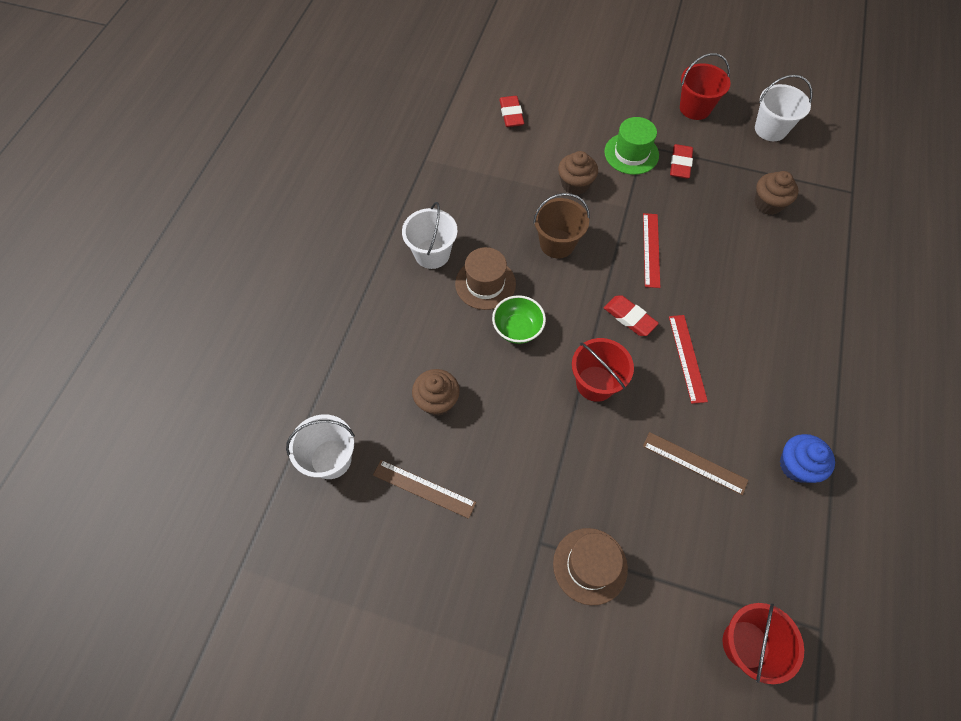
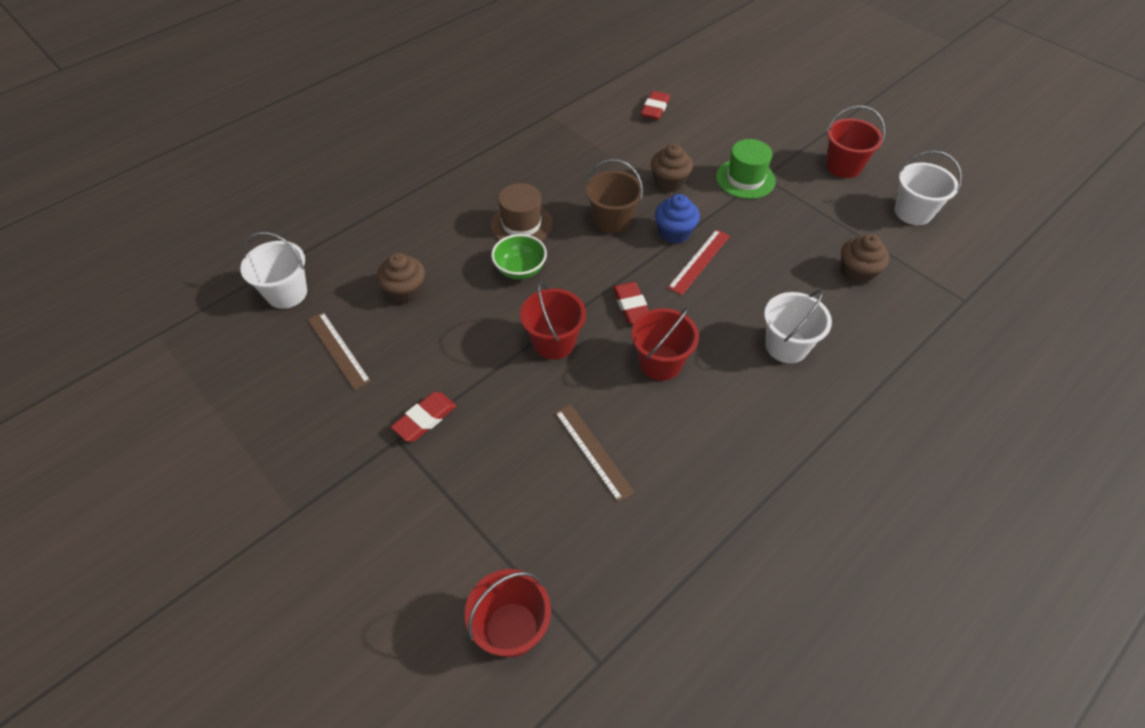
camera: 30 degrees right, 10 degrees down
(432, 254) = (495, 184): white bucket -> white bucket (786, 346)
(590, 566) = (424, 481): brown hat -> none
(680, 164) = (788, 205): red eraser -> red eraser (425, 419)
(687, 358) = (660, 363): red ruler -> red bucket
(796, 465) = (696, 506): blue cupcake -> blue cupcake (674, 233)

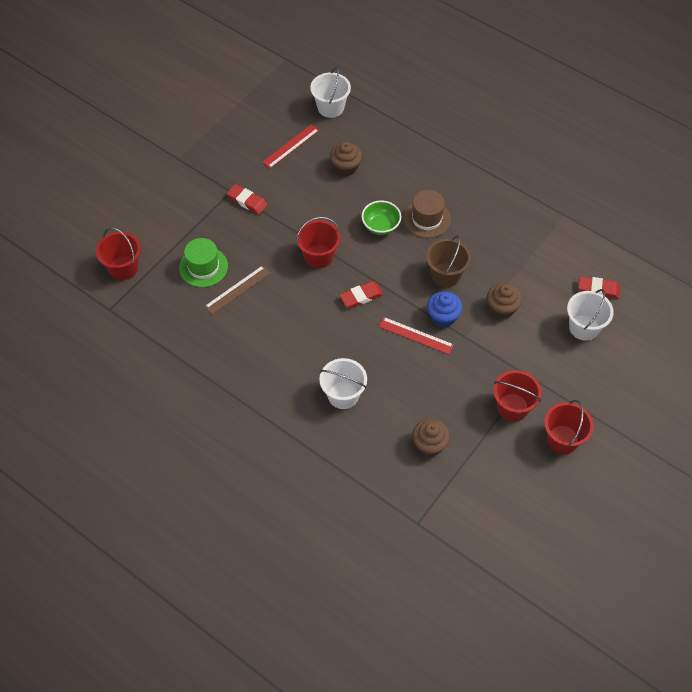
camera: 80 degrees right, 5 degrees up
(338, 350) = (290, 146): brown ruler -> red ruler
(660, 363) = (313, 319): red bucket -> red bucket (512, 407)
(745, 179) = (522, 363): green hat -> green hat (203, 267)
(913, 212) = (515, 493): white bucket -> white bucket (584, 327)

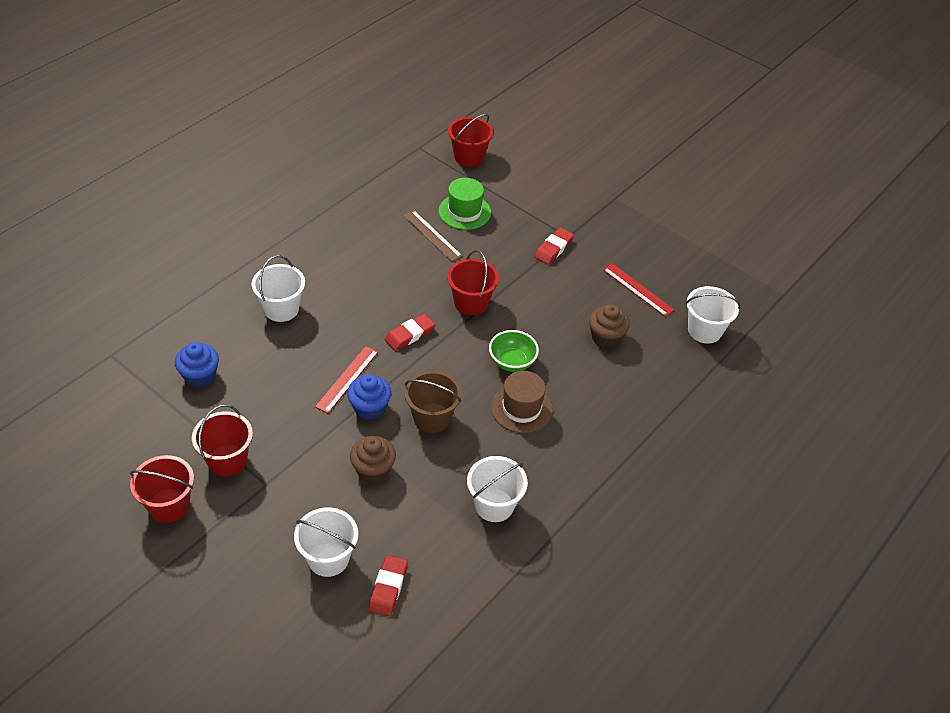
camera: 90 degrees right, 10 degrees down
(361, 296) = (409, 335): red eraser -> red eraser turned 75 degrees clockwise
(429, 445) = (200, 375): brown cupcake -> blue cupcake
(517, 232) = (494, 505): none -> white bucket

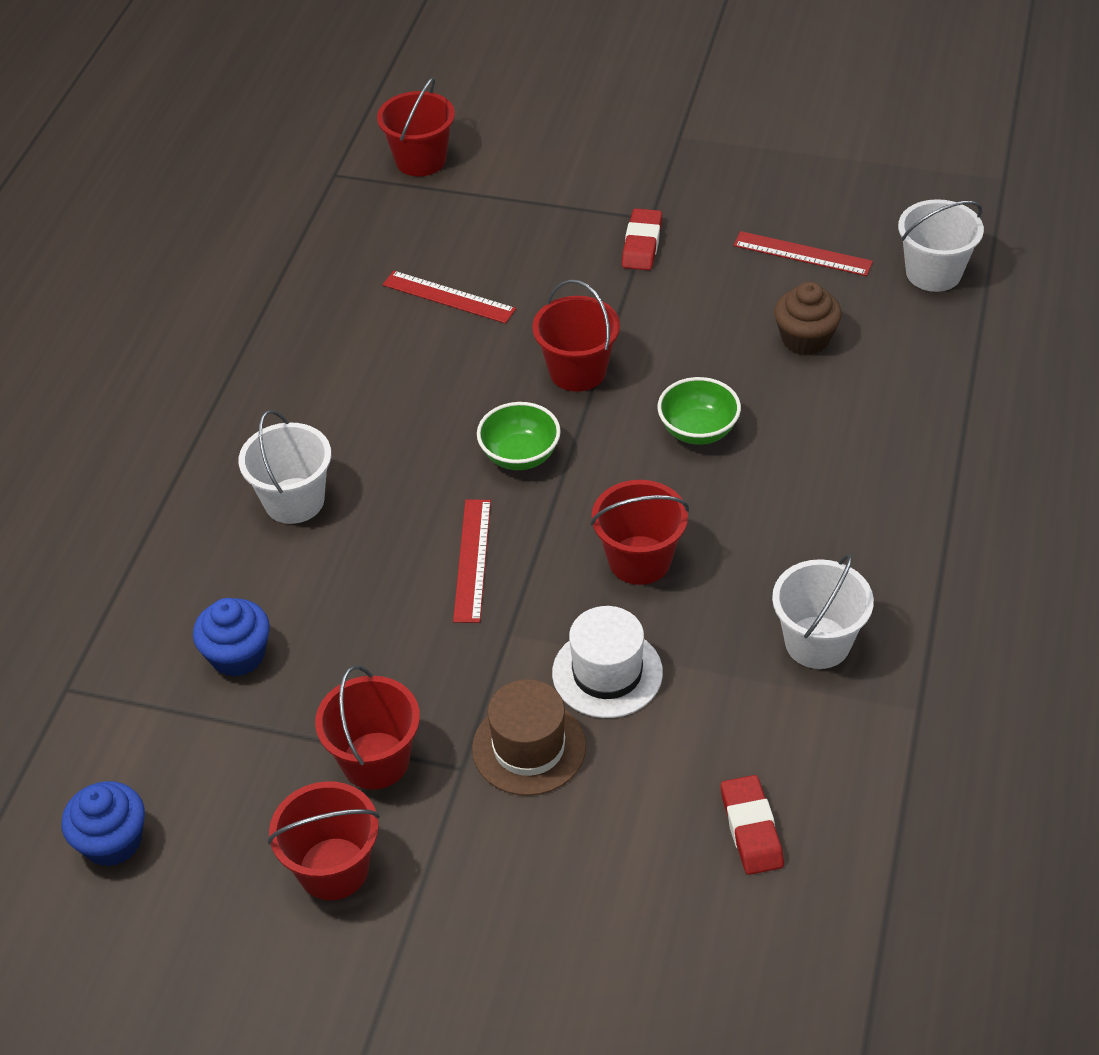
camera: 20 degrees left, 0 degrees up
(328, 558) = (634, 829): white bucket -> none
(369, 407) = (537, 586): blue cupcake -> blue cupcake (112, 841)
(373, 469) = (607, 673): brown cupcake -> white hat
(409, 335) = (520, 455): red eraser -> green bowl
(432, 235) = (448, 297): brown ruler -> red ruler
(432, 418) = (639, 560): brown bucket -> red bucket
(464, 212) = (472, 243): green hat -> none
(521, 408) = (758, 490): brown hat -> brown hat (529, 747)

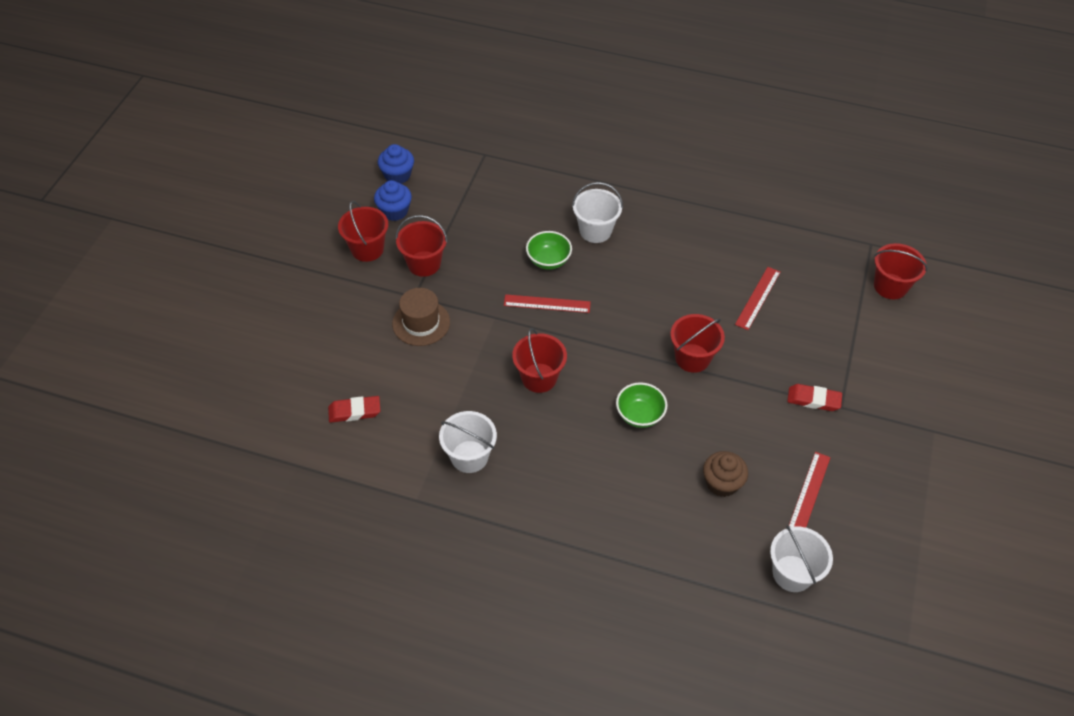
camera: 90 degrees right, 5 degrees up
(238, 655) = (495, 212): blue cupcake -> blue cupcake (394, 211)
(520, 455) = (623, 327): green bowl -> green bowl (548, 260)
(607, 673) = (462, 358): white hat -> none

